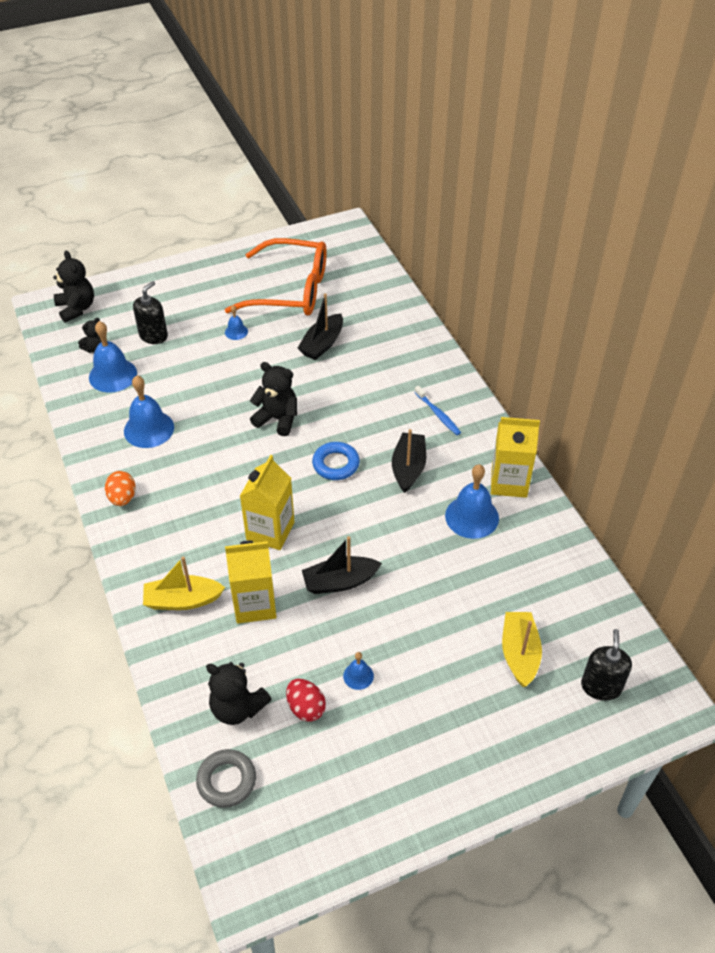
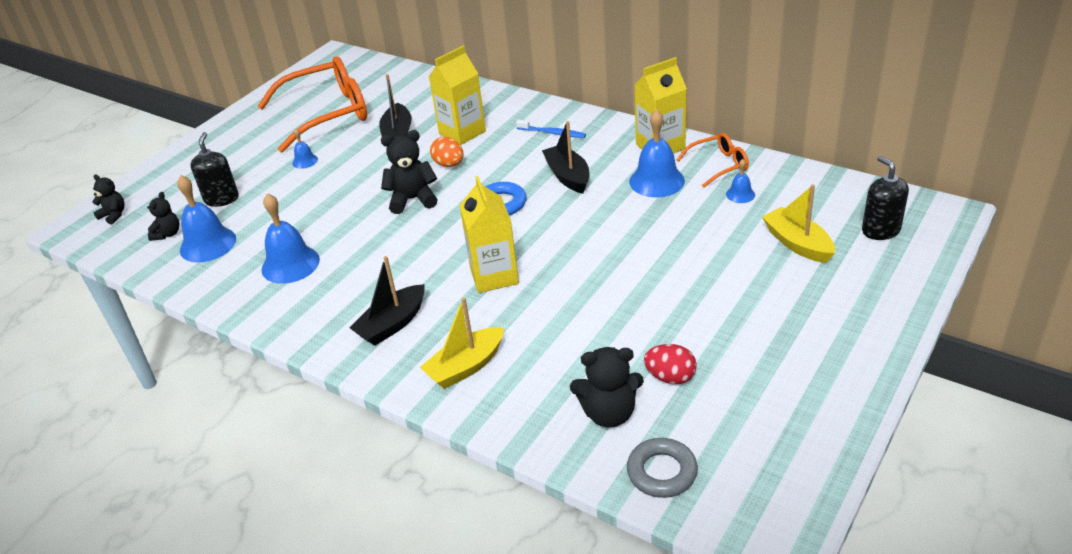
camera: 30 degrees left, 10 degrees down
(76, 308) = (114, 215): black teddy bear -> black teddy bear, size x0.61
(122, 498) = (318, 325): orange egg -> orange egg (449, 164)
(255, 604) = (539, 332): yellow carton -> yellow carton (462, 132)
(339, 582) = (597, 277): black boat -> black boat (392, 324)
(358, 676) = (688, 329): blue bell -> blue bell (740, 194)
(536, 532) = (718, 165): none -> orange glasses

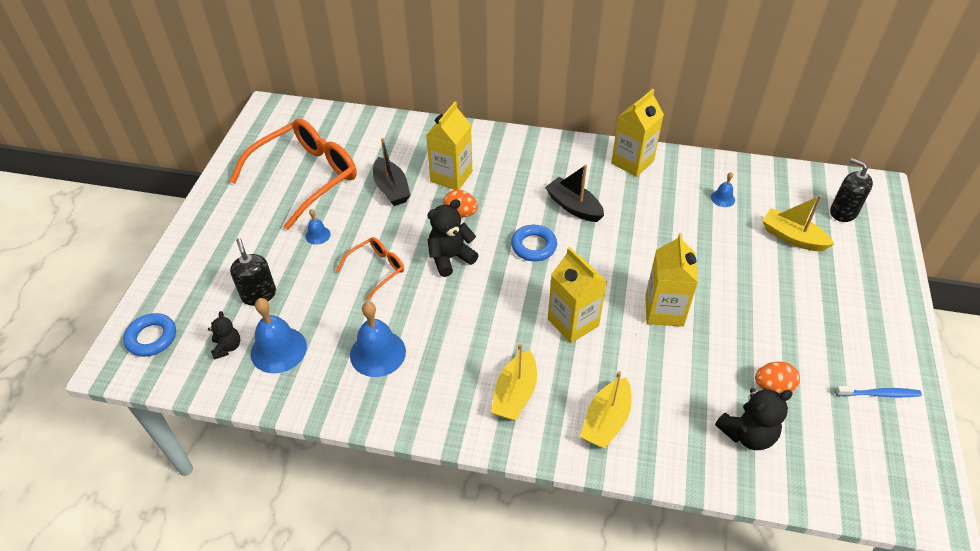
camera: 25 degrees left, 10 degrees up
(114, 215) = (152, 338): black teddy bear -> blue ring
(392, 324) = (515, 394): black boat -> yellow boat
(552, 133) = (533, 163): blue toothbrush -> blue toothbrush (879, 394)
(598, 284) = (664, 311): none -> yellow carton
(656, 181) = (650, 197): blue bell -> none
(662, 472) = (818, 476): grey ring -> none
(670, 377) = (773, 386): red egg -> orange egg
(718, 165) = (689, 173): orange glasses -> orange glasses (376, 269)

